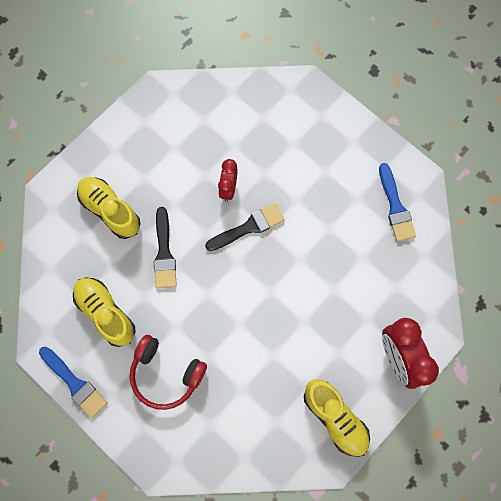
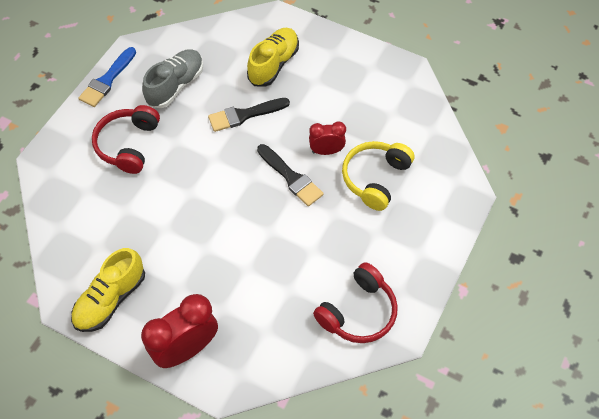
camera: 75 degrees right, 15 degrees down
(106, 313) = (175, 86): yellow shoe -> grey shoe
(270, 155) = (375, 178): none -> yellow headphones
(395, 207) = (358, 312): blue brush -> red headphones

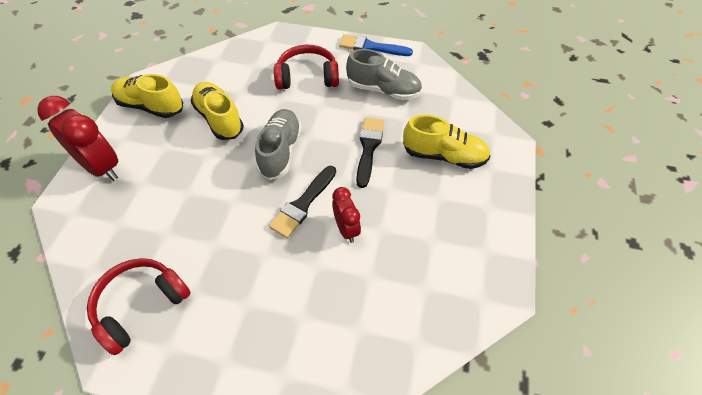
camera: 75 degrees right, 5 degrees down
(158, 233) = (219, 119): none -> yellow shoe
(223, 185) = (280, 151): none -> grey shoe
(244, 115) = (369, 148): black brush -> black brush turned 45 degrees clockwise
(358, 312) = (140, 306): red headphones -> red headphones turned 105 degrees clockwise
(375, 178) = (322, 288): yellow headphones -> none

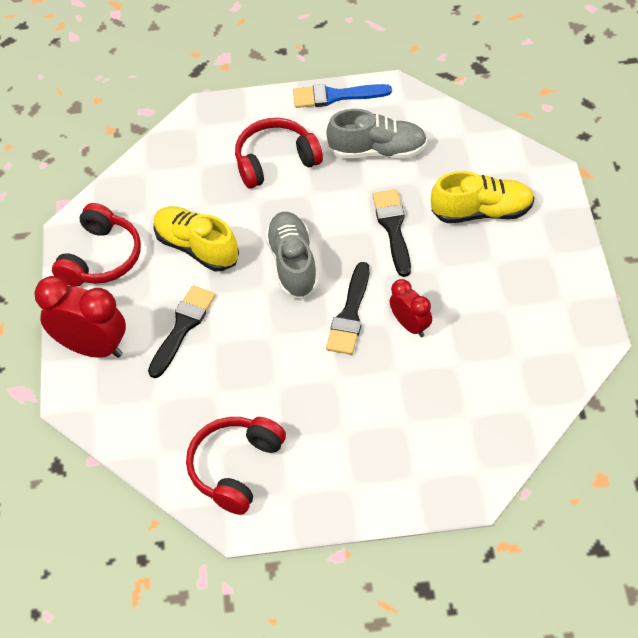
camera: 15 degrees left, 0 degrees up
(151, 106) = (101, 258): yellow shoe -> red headphones
(173, 173) = (182, 327): none -> black brush

